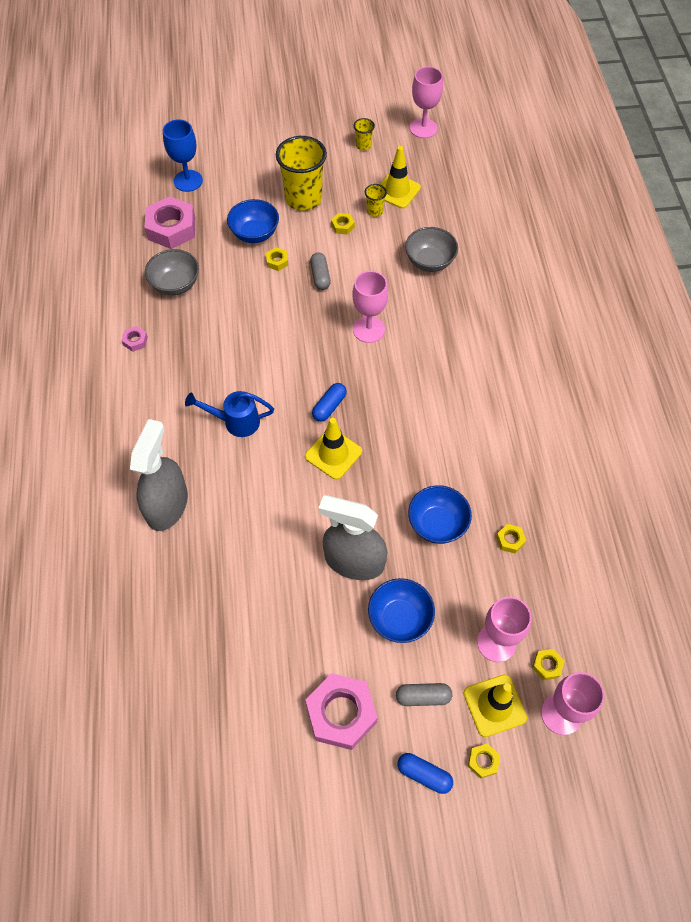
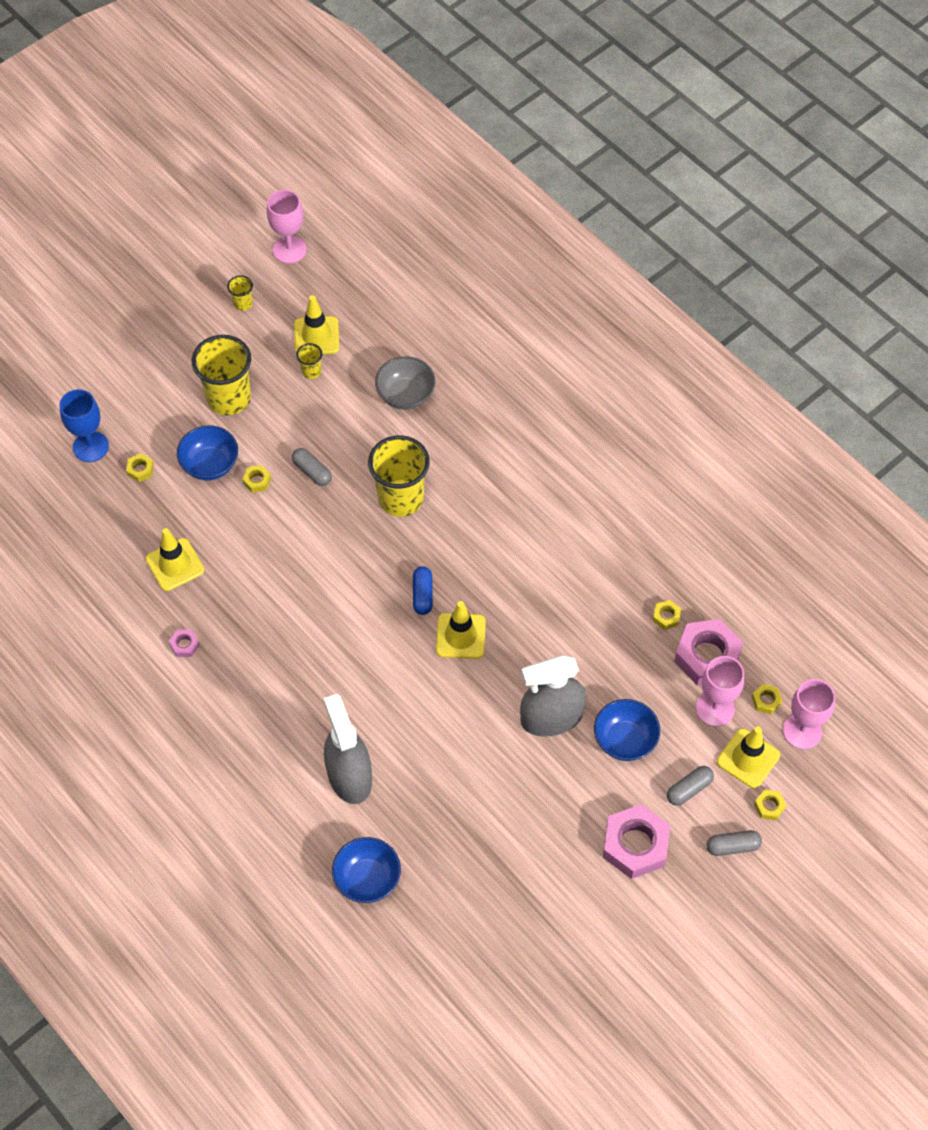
camera: 35 degrees left, 0 degrees up
(171, 228) = (119, 508): pink nut -> pink nut (707, 656)
(175, 284) = (175, 565): grey bowl -> yellow traffic cone
(235, 422) = (348, 662): blue watering can -> none
(342, 226) = (292, 405): yellow nut -> yellow nut (140, 470)
(368, 329) = (400, 498): pink goblet -> yellow cup
(424, 774) = (732, 846): blue capsule -> grey capsule
(437, 524) = (597, 641): blue bowl -> blue bowl (367, 879)

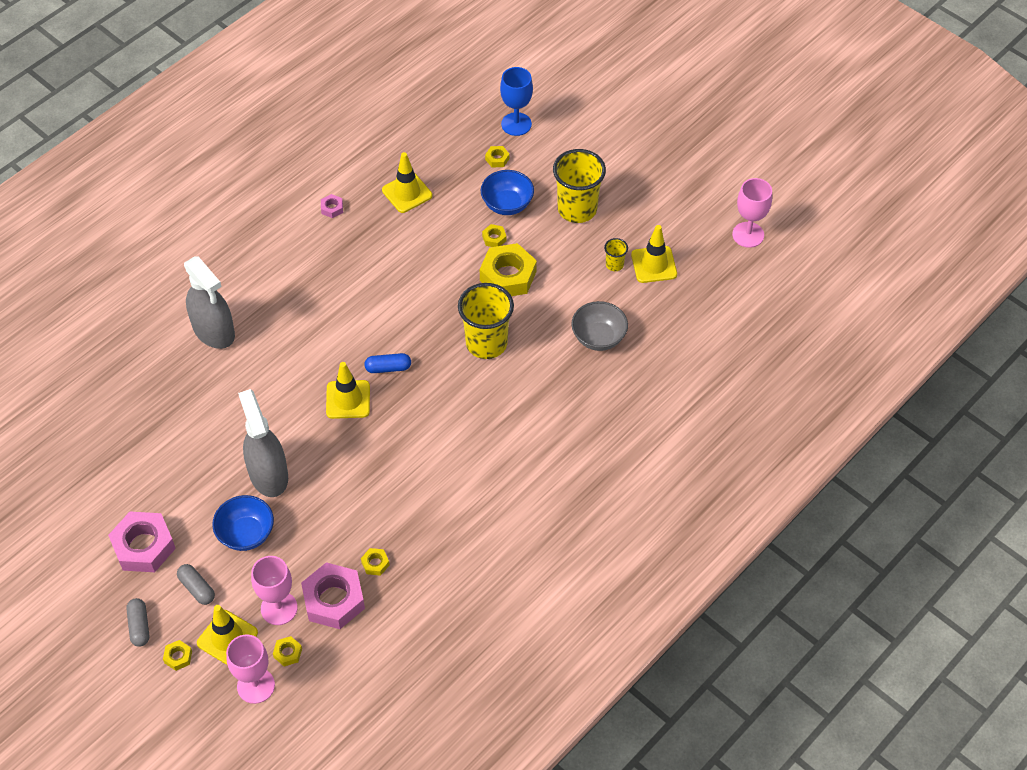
camera: 85 degrees right, 5 degrees down
(243, 303) = (680, 207): yellow cup -> none
(312, 471) = (508, 276): grey capsule -> yellow nut
(349, 775) = (214, 330): grey spray bottle -> grey spray bottle turned 75 degrees clockwise
(367, 879) = (121, 351): blue bowl -> none

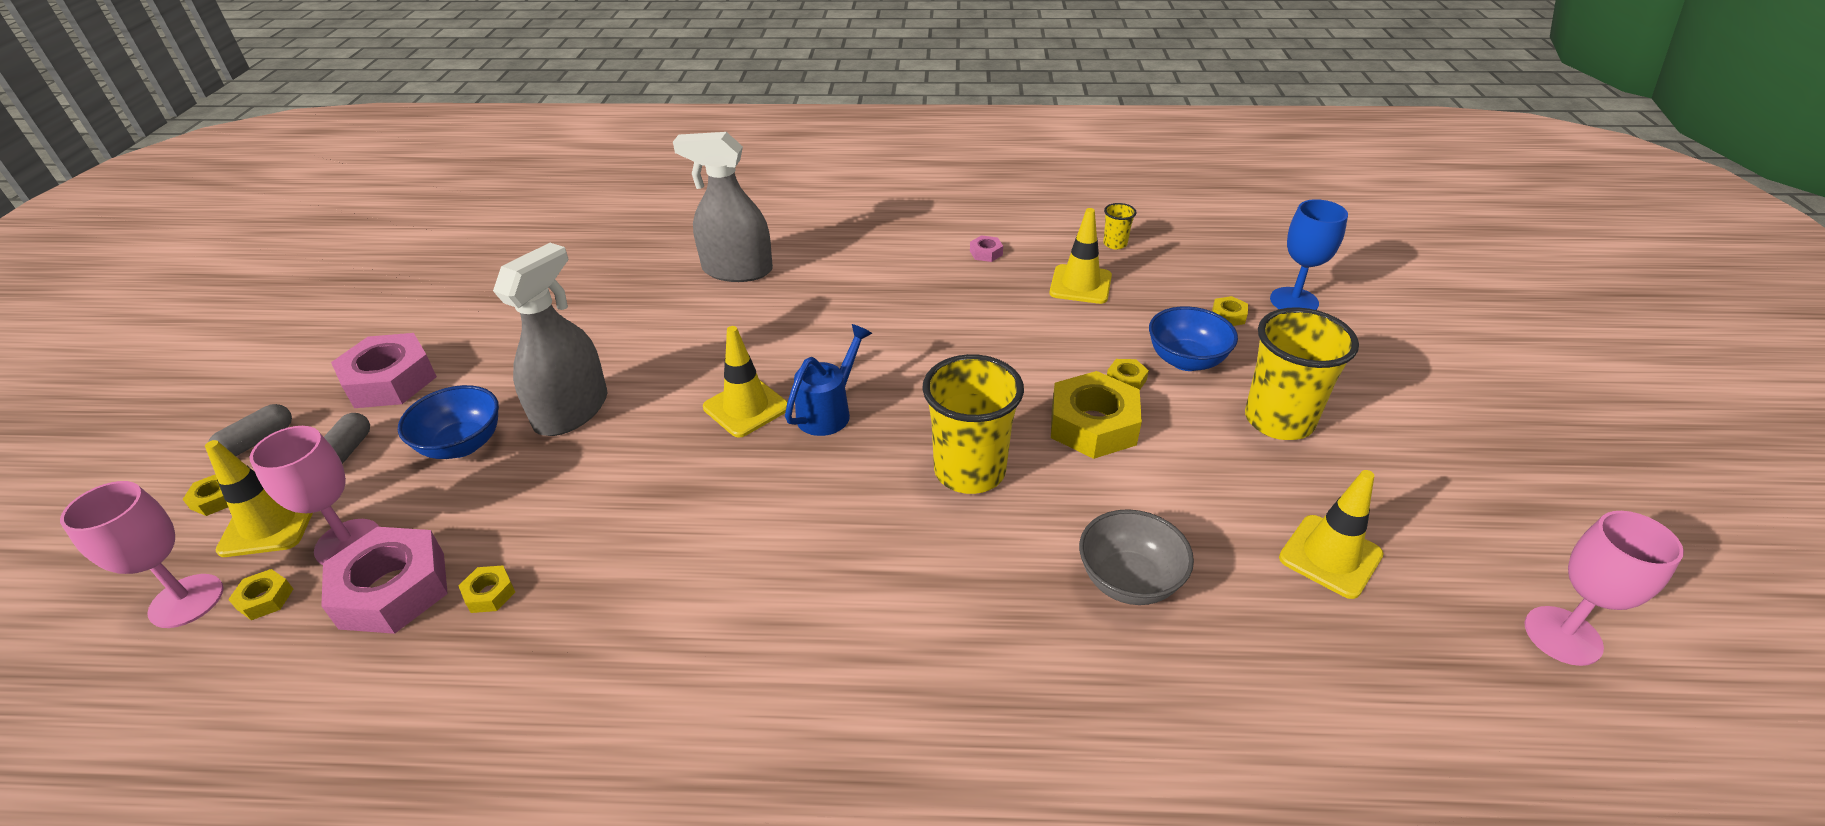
camera: 50 degrees right, 15 degrees down
(214, 330) = (737, 270): grey spray bottle -> grey spray bottle turned 90 degrees clockwise
(388, 368) = (829, 411): blue capsule -> blue watering can
(614, 265) = (1263, 513): yellow cup -> yellow cup (1115, 244)

